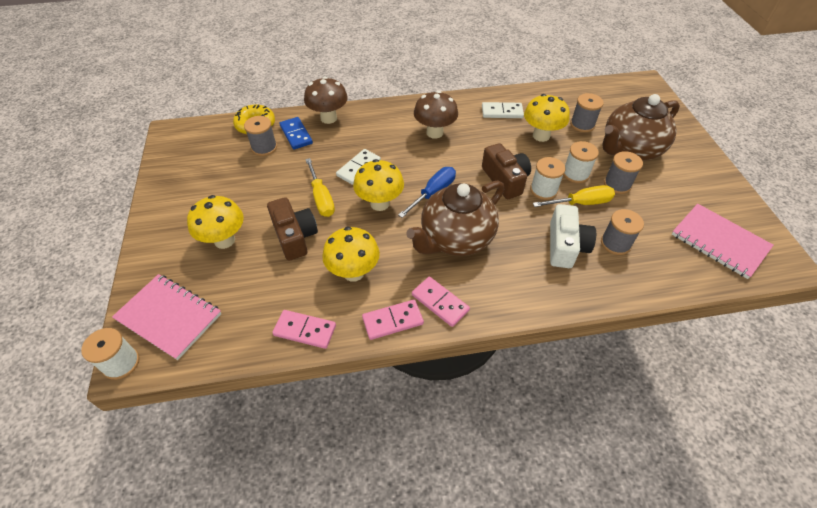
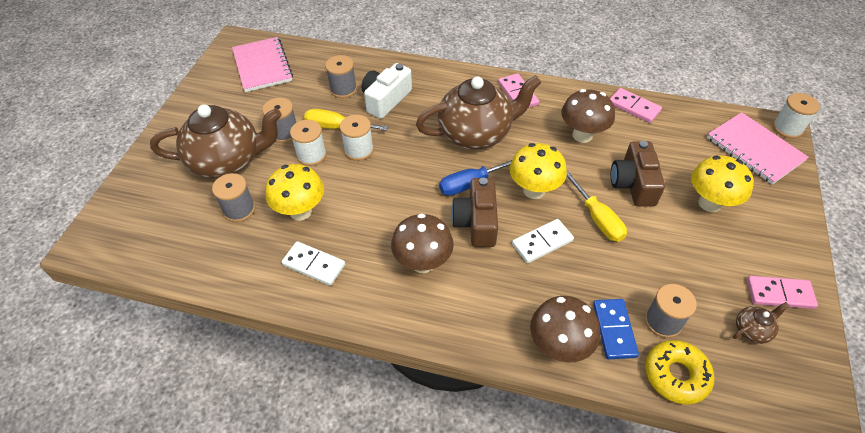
camera: 155 degrees left, 0 degrees up
(203, 160) = (752, 330): none -> brown teapot
(321, 198) = (597, 218): yellow screwdriver -> yellow screwdriver turned 150 degrees clockwise
(353, 272) = (582, 135): yellow mushroom -> brown mushroom
(392, 321) = (561, 93): pink domino -> pink domino (779, 294)
(505, 180) = (387, 173): brown camera -> brown camera (476, 222)

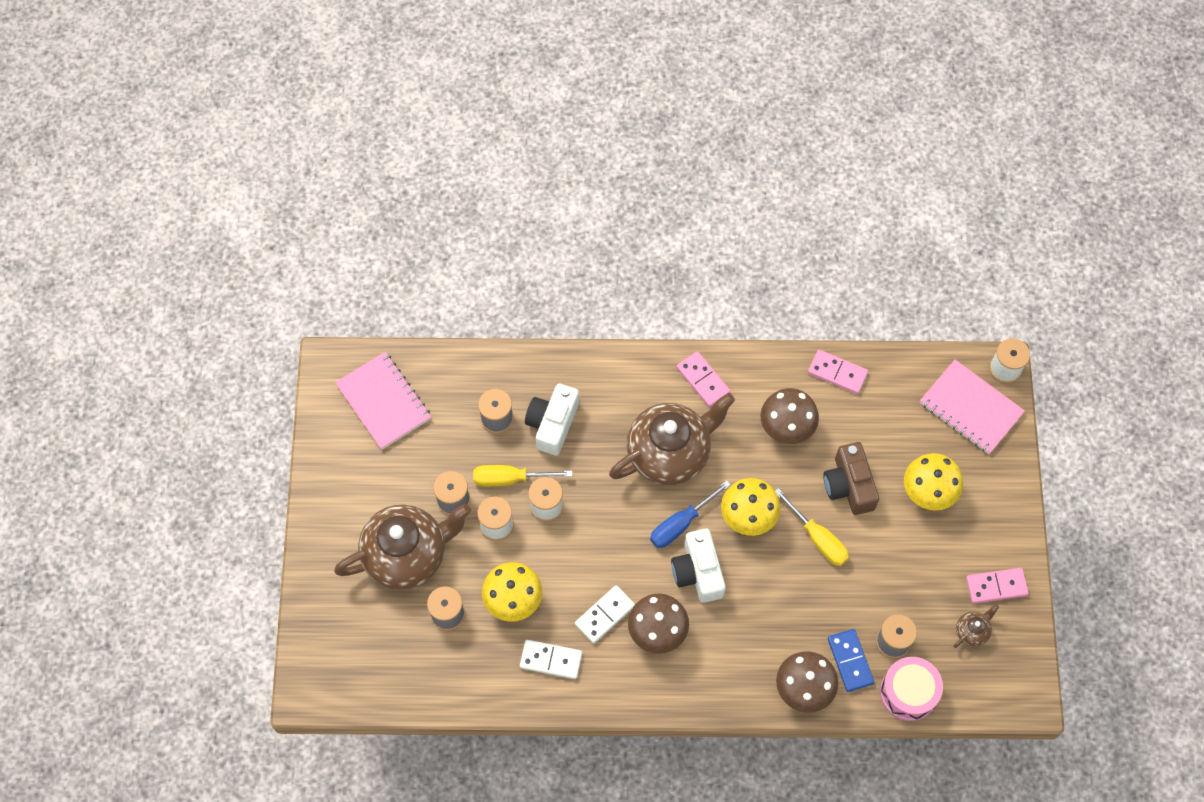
camera: 15 degrees left, 15 degrees up
(476, 222) = (698, 572): brown camera -> white camera
(542, 242) = (768, 581): white domino -> white domino (604, 615)
(676, 375) = (908, 692): yellow donut -> pink drum

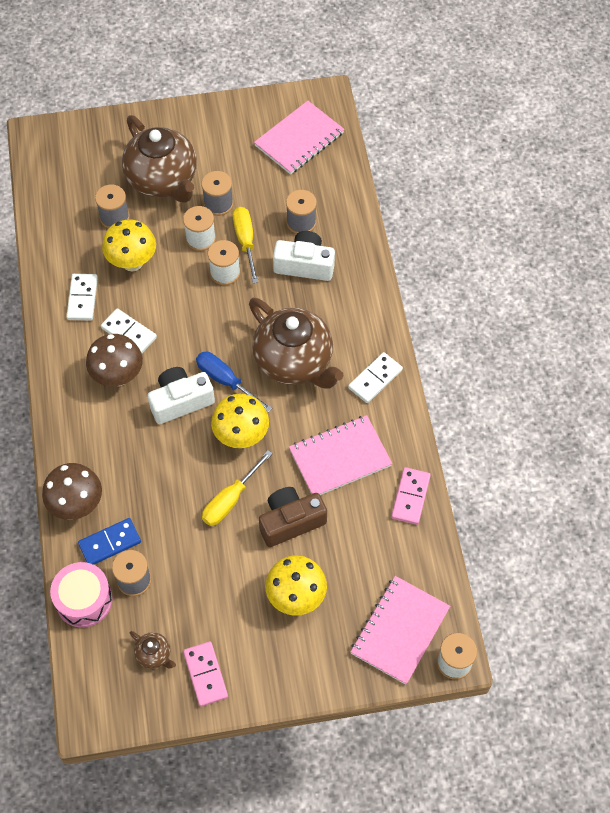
camera: 80 degrees right, 5 degrees down
(703, 380) = (375, 379): pink domino -> white domino
(786, 428) = (340, 458): brown mushroom -> pink notebook

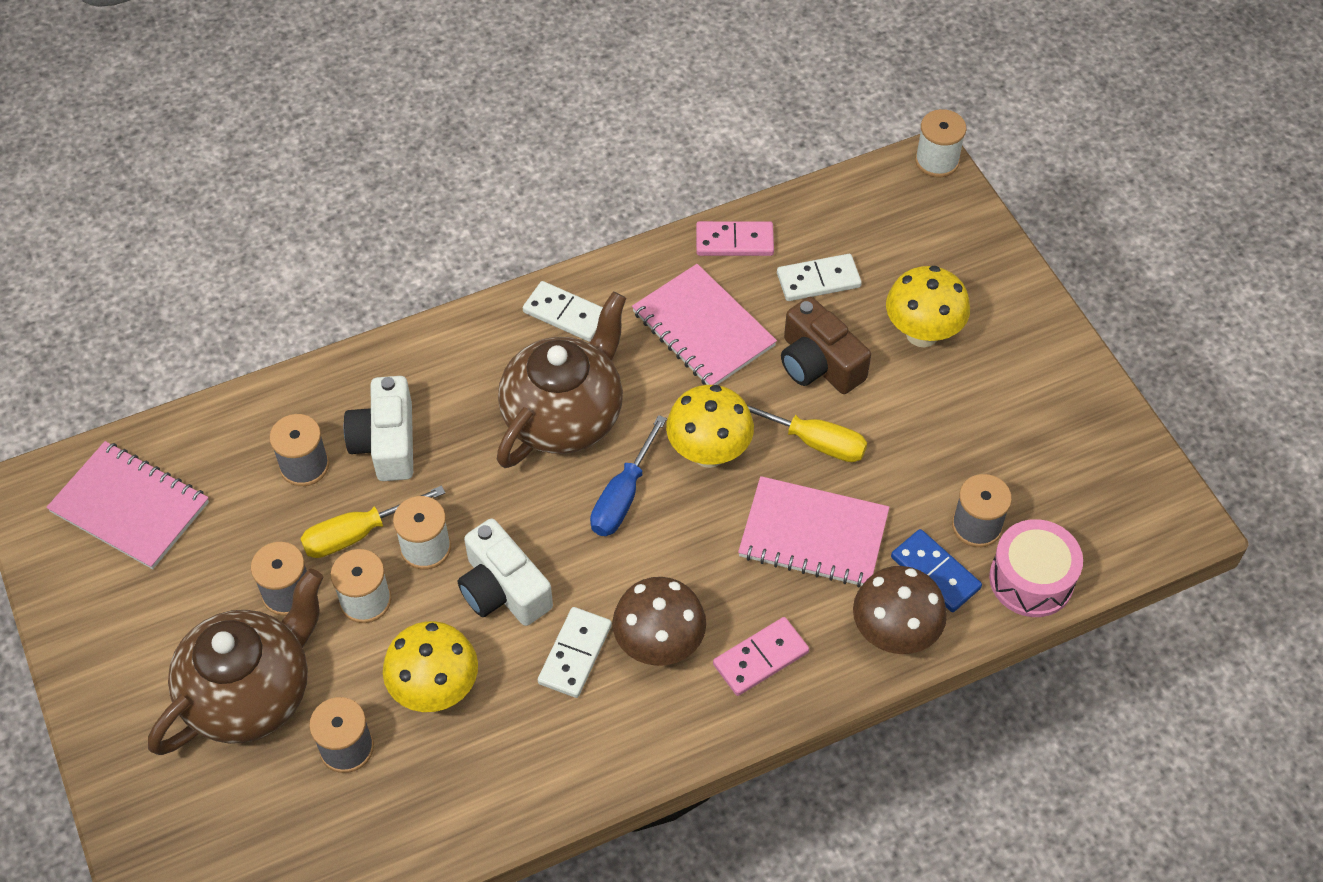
camera: 105 degrees left, 5 degrees down
(82, 298) = (527, 746): white domino -> white domino (818, 280)
(154, 654) = (1068, 472): brown teapot -> none
(180, 401) = (676, 546): white camera -> white camera (503, 589)
(205, 674) = (1067, 407): pink domino -> pink domino (760, 658)
(400, 631) = (920, 219): pink notebook -> pink notebook (813, 534)

